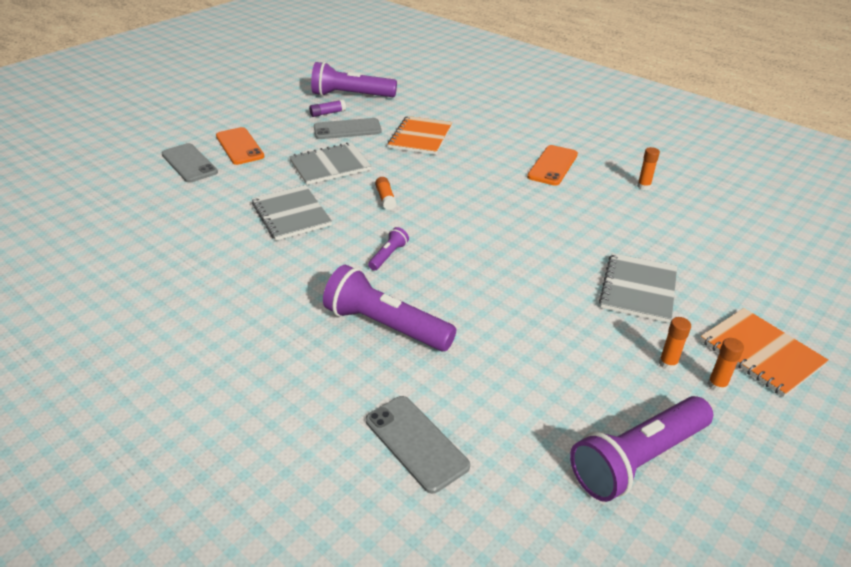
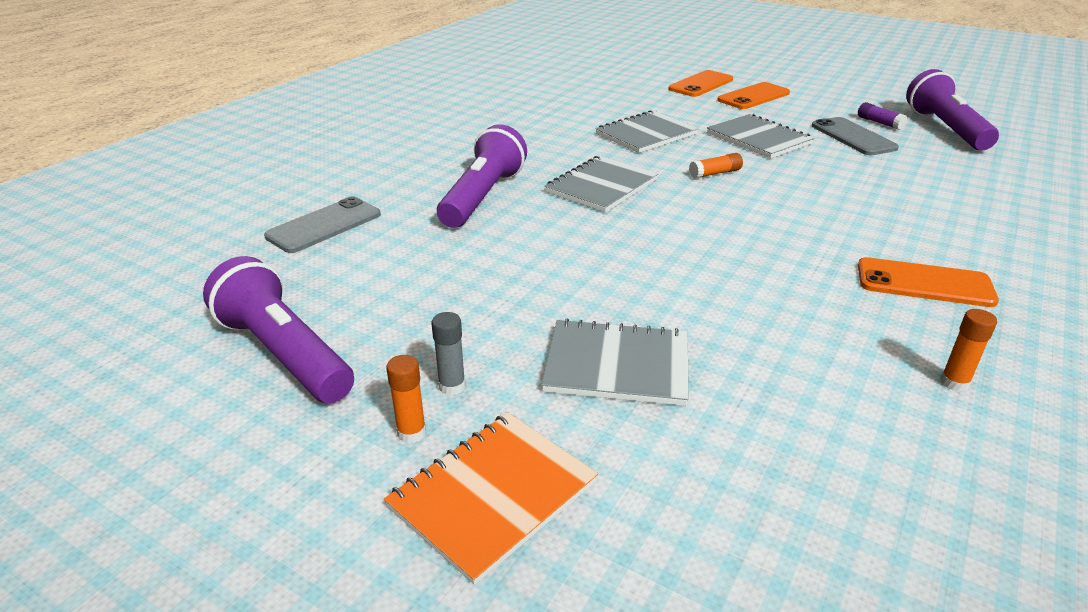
camera: 80 degrees right, 5 degrees down
(189, 163) = (701, 84): grey phone -> orange phone
(388, 255) = (601, 186): purple flashlight -> grey notebook
(420, 137) = (888, 179): orange notebook -> none
(668, 363) = (452, 386): orange glue stick -> grey glue stick

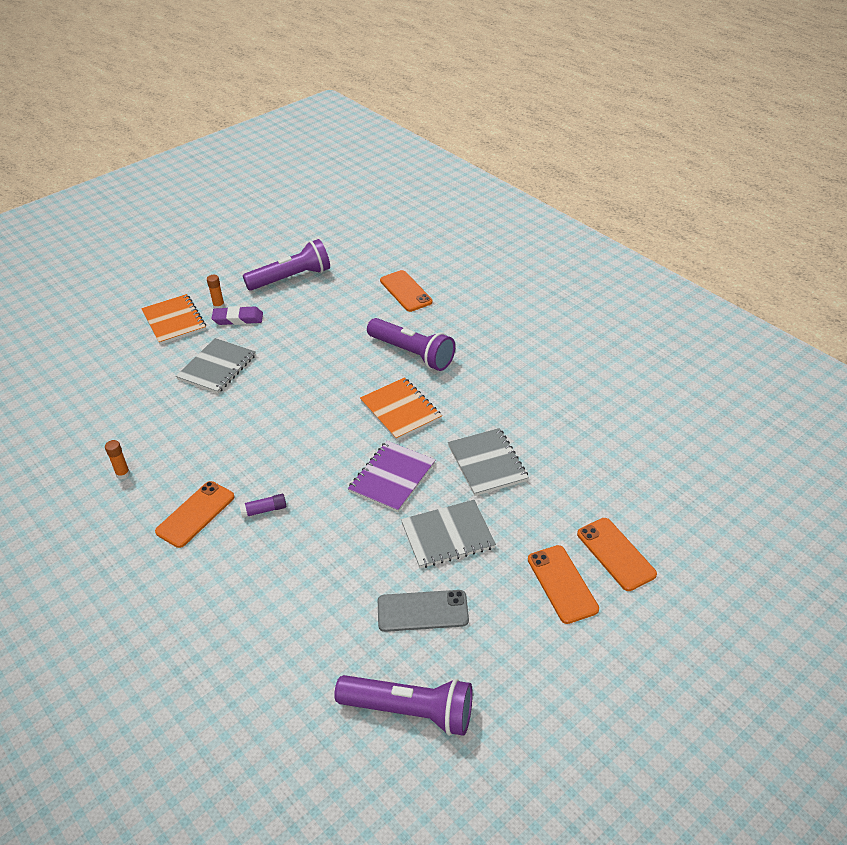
camera: 110 degrees right, 10 degrees up
(324, 225) = (405, 291): grey phone -> orange phone
(452, 386) = (238, 319): grey glue stick -> purple eraser
(601, 186) = (400, 410): grey notebook -> orange notebook
(715, 173) = (392, 477): orange glue stick -> purple notebook
(879, 123) = (448, 658): purple glue stick -> purple glue stick (264, 510)

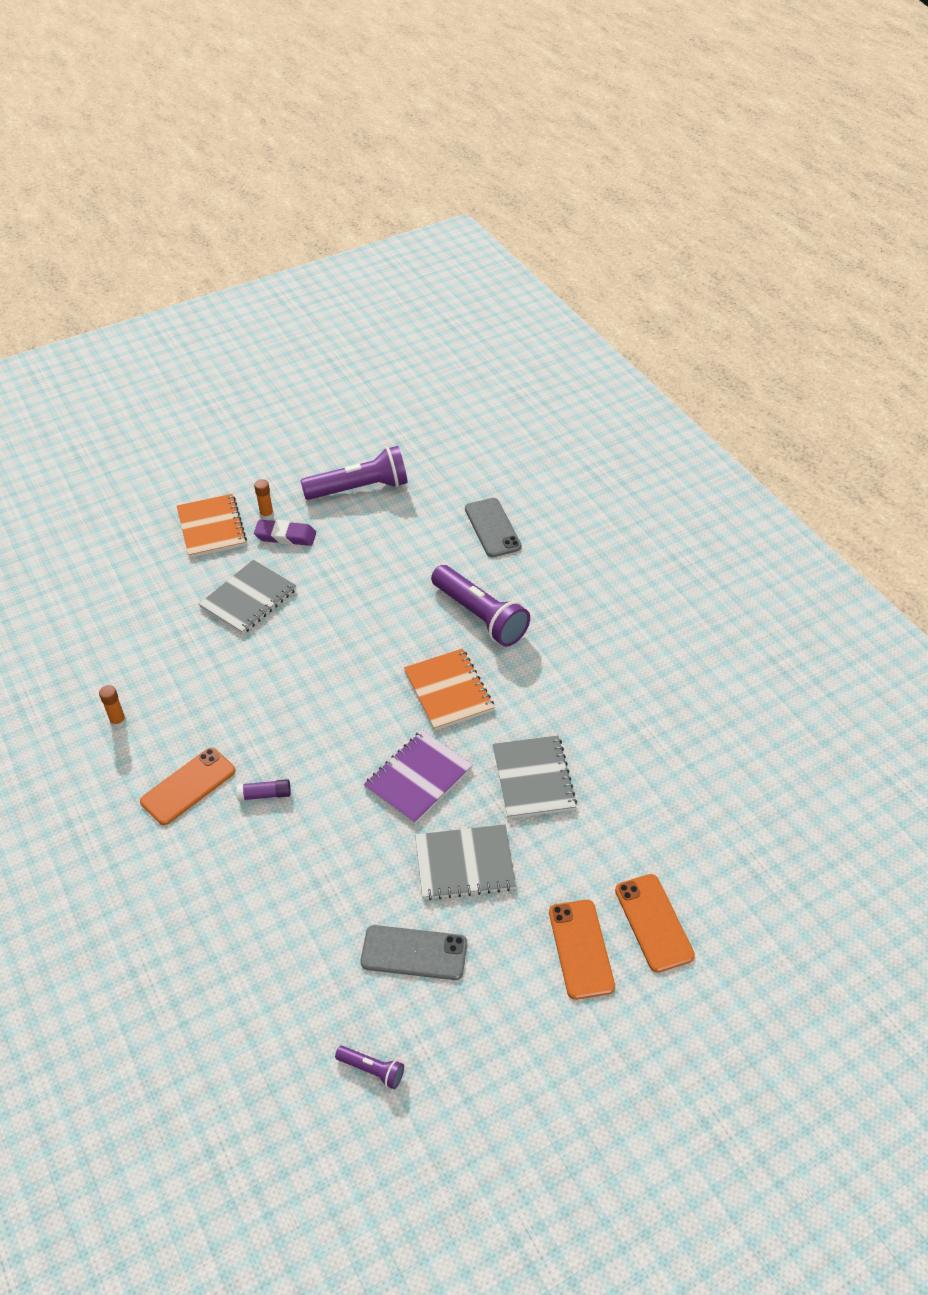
camera: 10 degrees right, 5 degrees up
(405, 291) = (492, 528): orange phone -> grey phone
(410, 711) = (372, 1070): purple flashlight -> purple flashlight, size x0.46

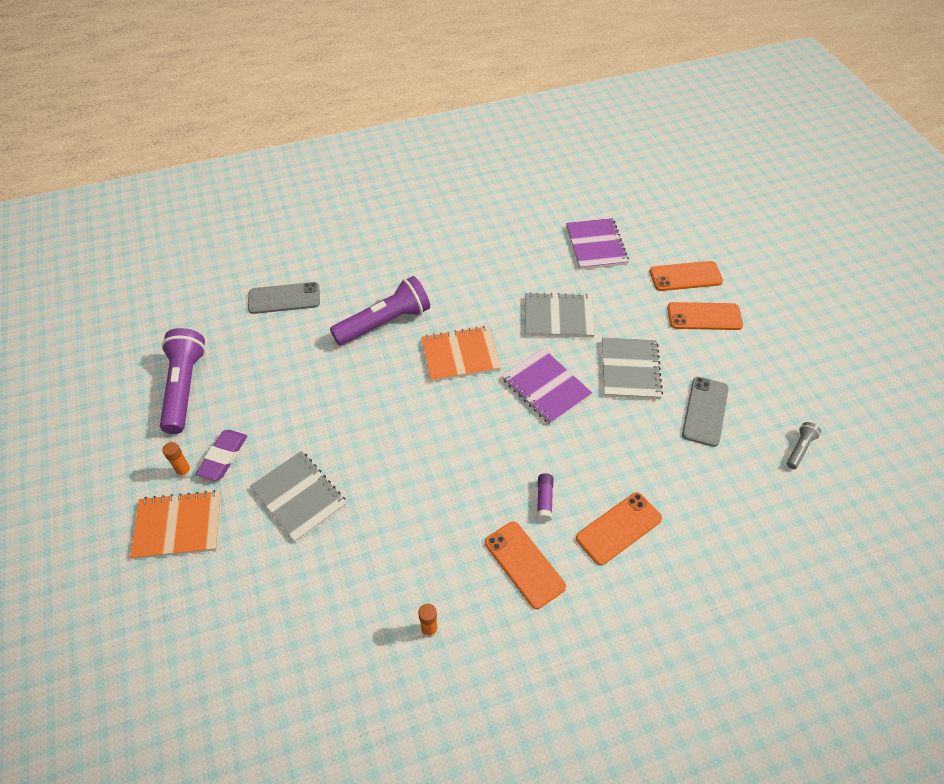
camera: 80 degrees left, 5 degrees up
(236, 868) = (619, 528): none -> orange phone
(372, 1070) = (799, 449): purple flashlight -> grey flashlight
(679, 807) = (596, 245): none -> purple notebook

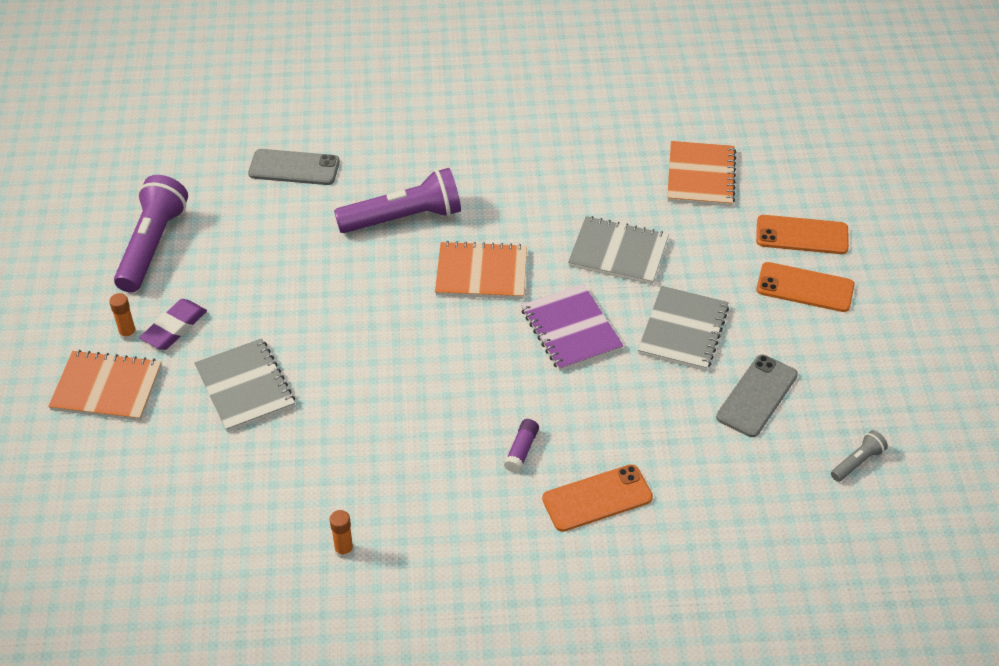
camera: 15 degrees right, 5 degrees down
(524, 564) = (473, 510): orange phone -> none
(596, 245) = (701, 176): purple notebook -> orange notebook

